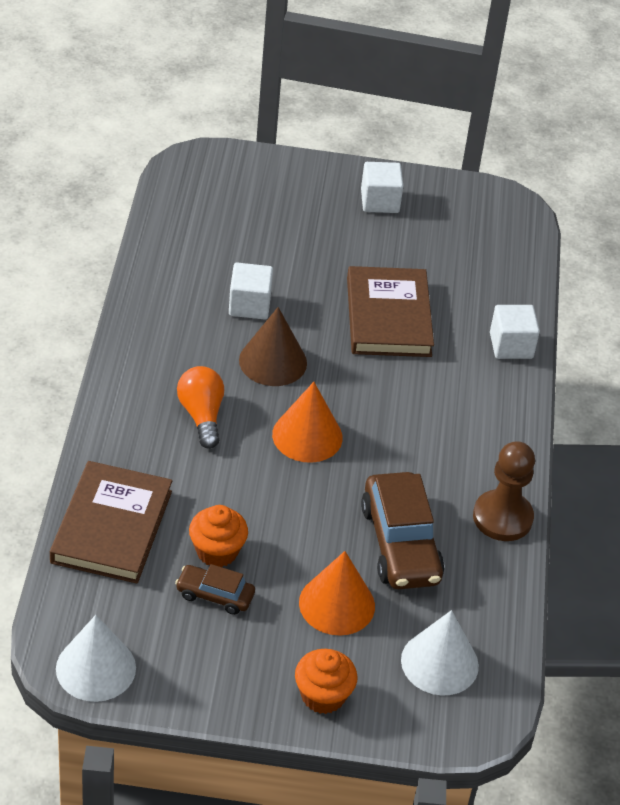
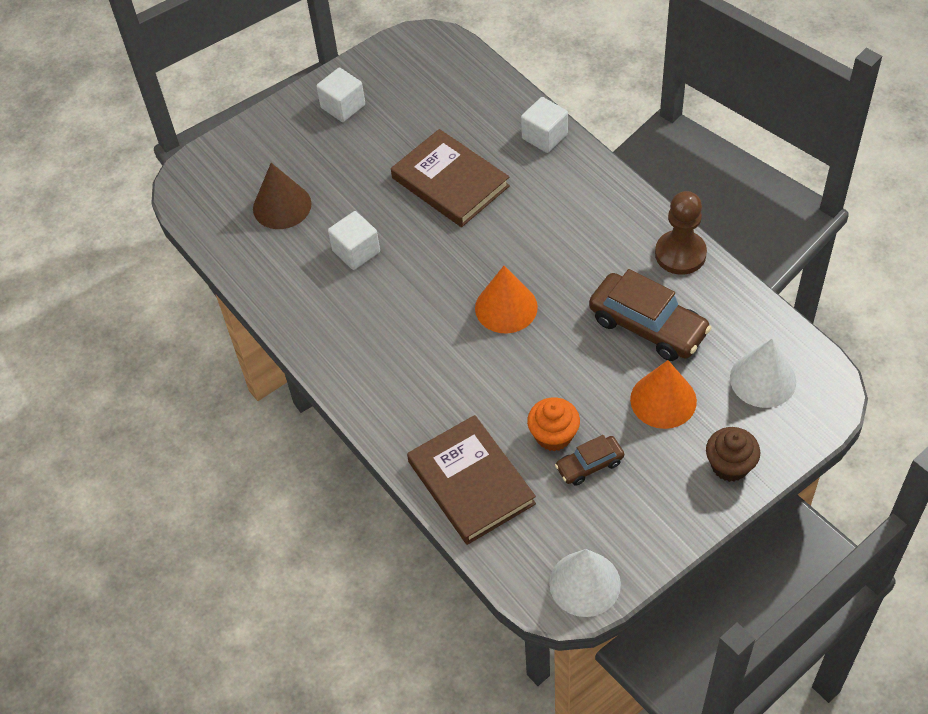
camera: 35 degrees left, 10 degrees up
(201, 415) = (426, 354): orange light bulb -> none
(273, 361) = (421, 277): brown cone -> brown cone (282, 206)
(323, 696) = (730, 465): orange cupcake -> brown cupcake

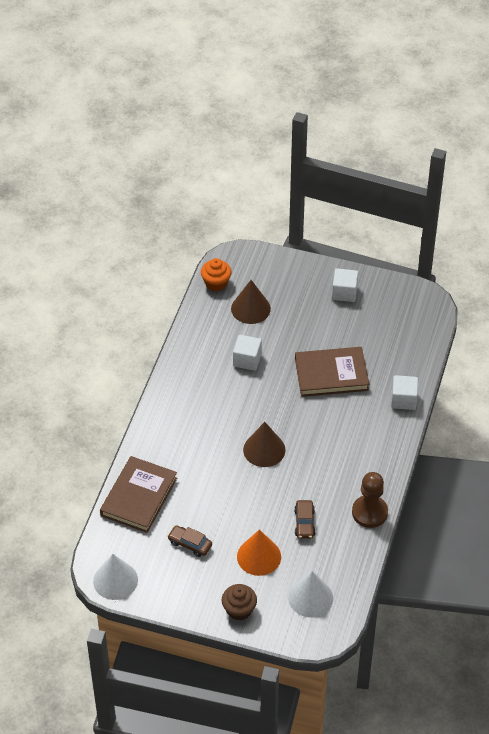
camera: 50 degrees right, 5 degrees down
(450, 182) = (331, 374): brown book -> brown book turned 75 degrees clockwise
(506, 307) = (264, 449): orange cone -> brown cone
(553, 435) = (196, 517): orange cupcake -> orange cupcake (216, 283)
(648, 326) = (304, 523): brown car -> brown car, size x0.54

